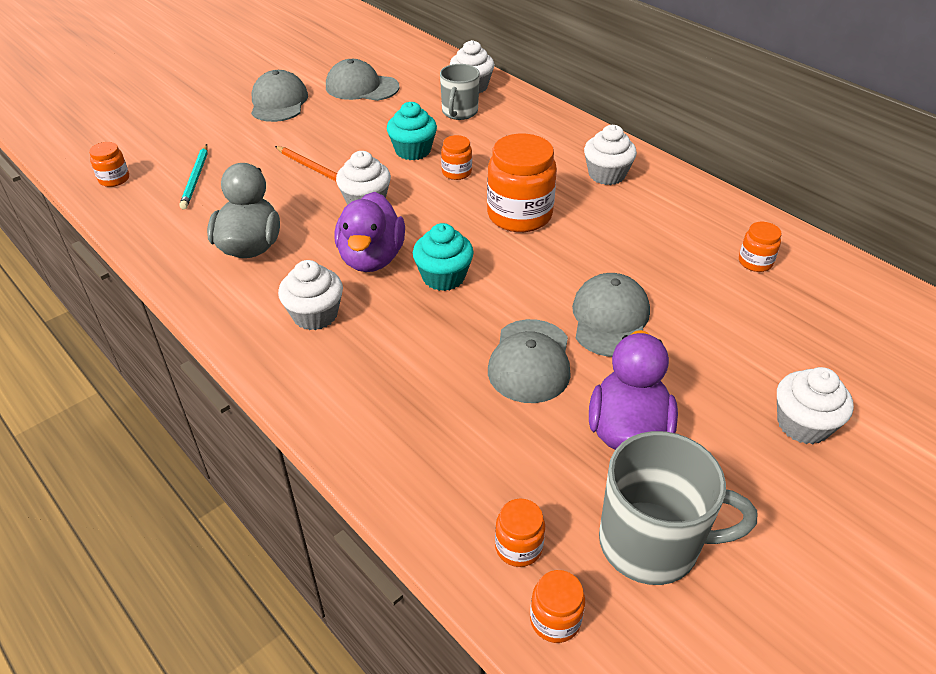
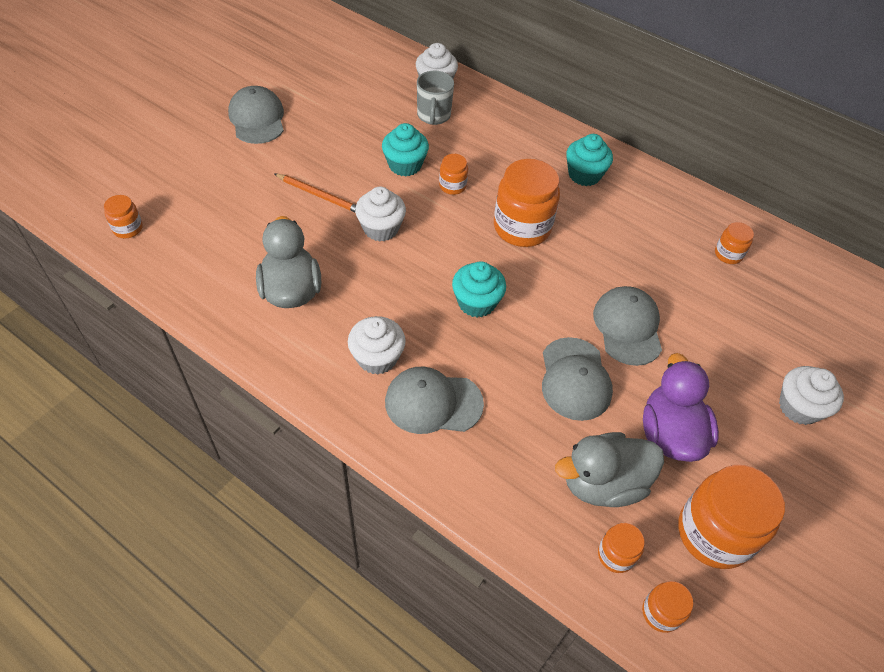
camera: 15 degrees left, 10 degrees up
(196, 178) = (209, 219): turquoise pencil -> none
(362, 87) = (332, 93): grey cap -> grey cap (433, 402)
(371, 258) = (407, 290): purple duck -> none
(528, 469) = (602, 483): none -> grey duck
(606, 175) = (584, 175): white cupcake -> turquoise cupcake
(651, 543) = (714, 533): grey mug -> orange jar

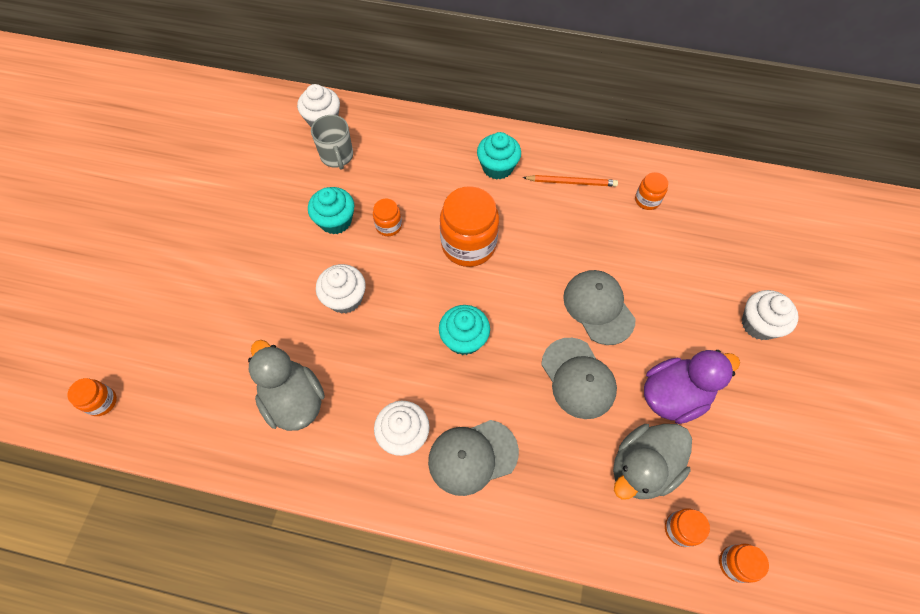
camera: 20 degrees left, 10 degrees up
(257, 119) = (170, 225): grey cap -> none
(319, 195) = (271, 286): orange pencil -> orange pencil (571, 182)
(670, 434) = (673, 395): purple duck -> purple duck turned 90 degrees clockwise
(714, 533) = (744, 471): orange jar -> none

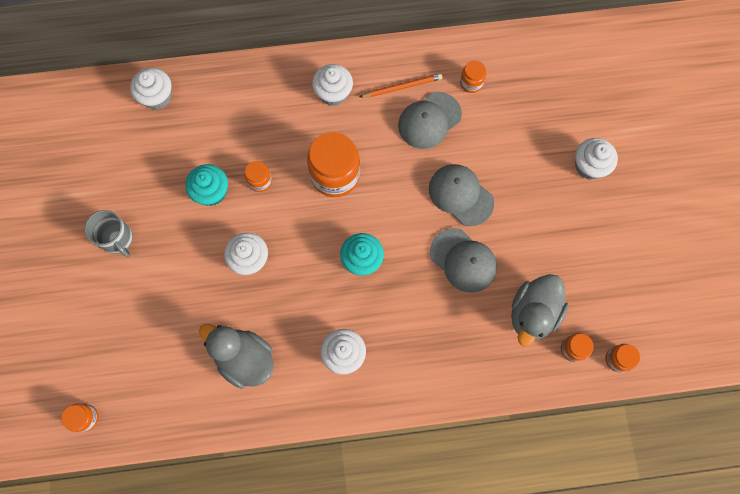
camera: 20 degrees left, 10 degrees up
(337, 156) = (186, 129): grey mug -> grey mug (118, 239)
(472, 456) = (403, 352): grey cap -> grey cap (429, 120)
(497, 167) = (333, 93): turquoise cupcake -> white cupcake
(673, 395) = (540, 248): purple duck -> none

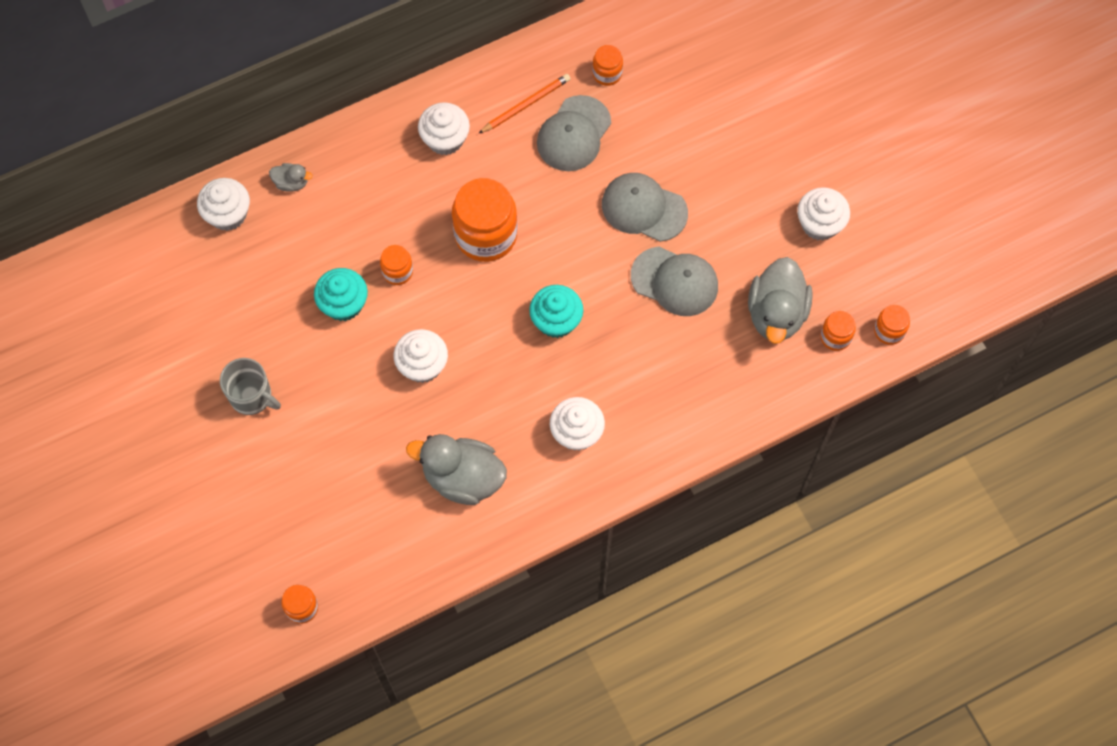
camera: 20 degrees left, 5 degrees down
(211, 89) = (291, 183): none -> grey duck
(589, 166) = (781, 125): white cupcake -> white cupcake (819, 224)

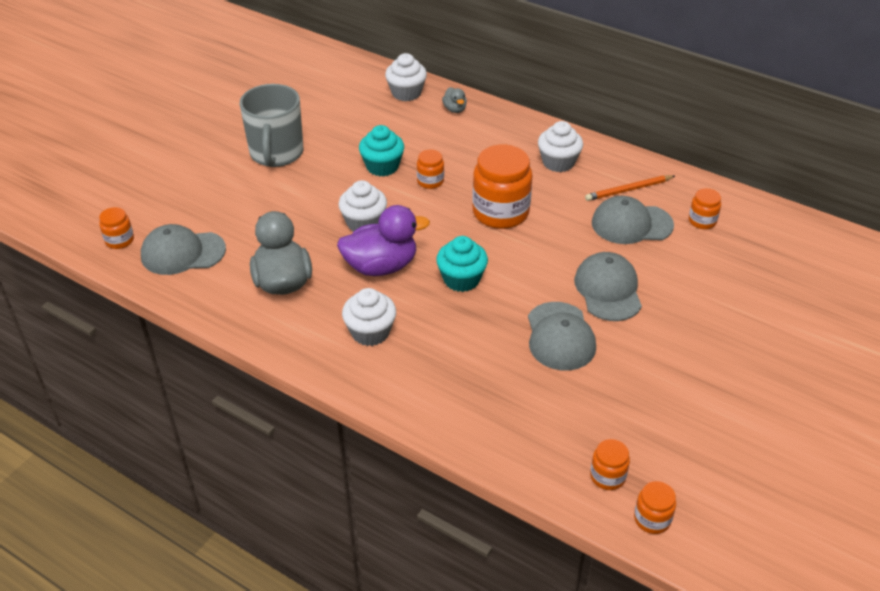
camera: 60 degrees right, 25 degrees down
(252, 396) = (276, 154): grey mug -> grey mug, size x1.56
(361, 553) = (183, 253): none -> grey cap
(495, 380) = (381, 266): none -> purple duck
(526, 105) = (628, 190): orange pencil -> orange pencil turned 135 degrees clockwise
(776, 313) = (592, 420): grey duck -> none
(819, 224) = (709, 413): white cupcake -> none

